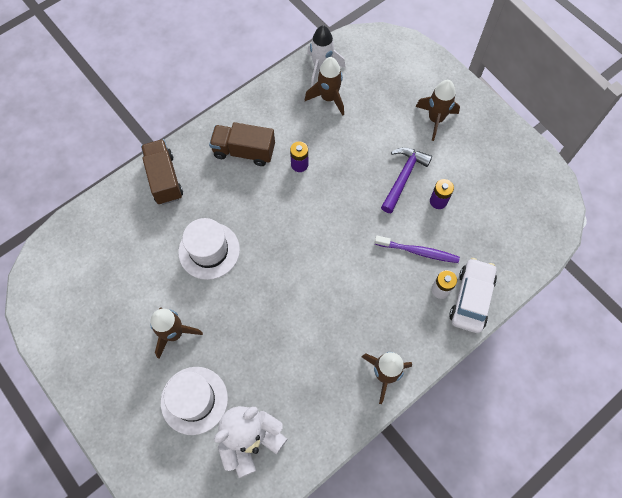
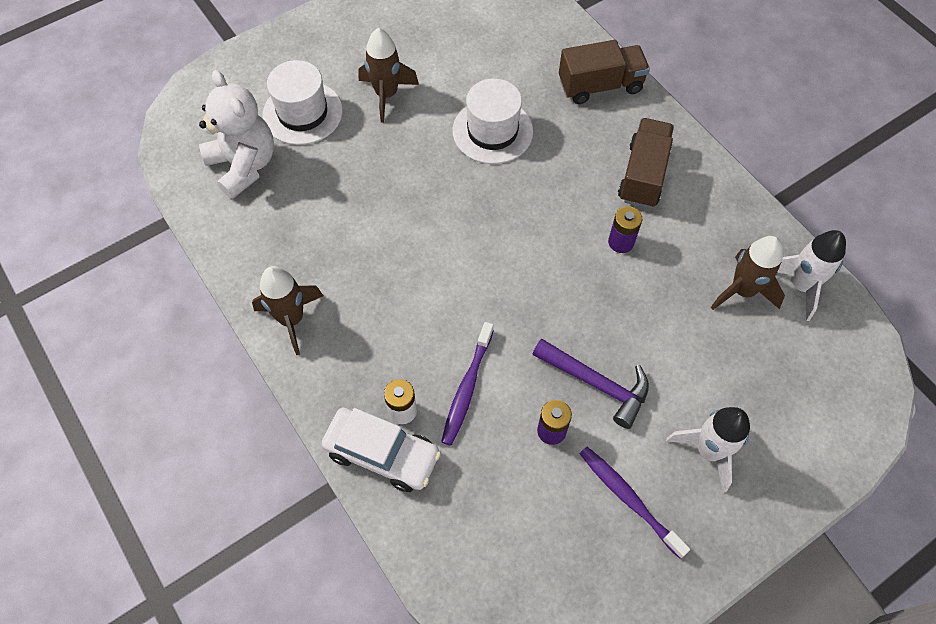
camera: 95 degrees right, 5 degrees down
(435, 119) = (708, 451): brown rocket -> white rocket
(472, 159) = (629, 499): none -> purple toothbrush

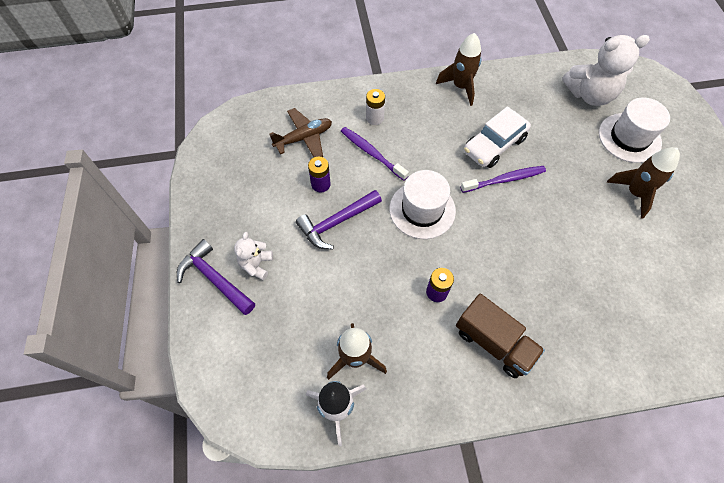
camera: 115 degrees right, 0 degrees up
(382, 453) = (354, 101): white car -> white car (494, 145)
(486, 494) = (304, 138): none -> brown plane
(492, 131) = (576, 250): white hat -> white hat (422, 210)
(600, 86) = (604, 358): brown truck -> none
(629, 499) = (257, 205): purple toothbrush -> purple toothbrush (504, 180)
(708, 451) = (256, 264): white rocket -> white teddy bear
(757, 491) = (215, 278): none -> purple hammer

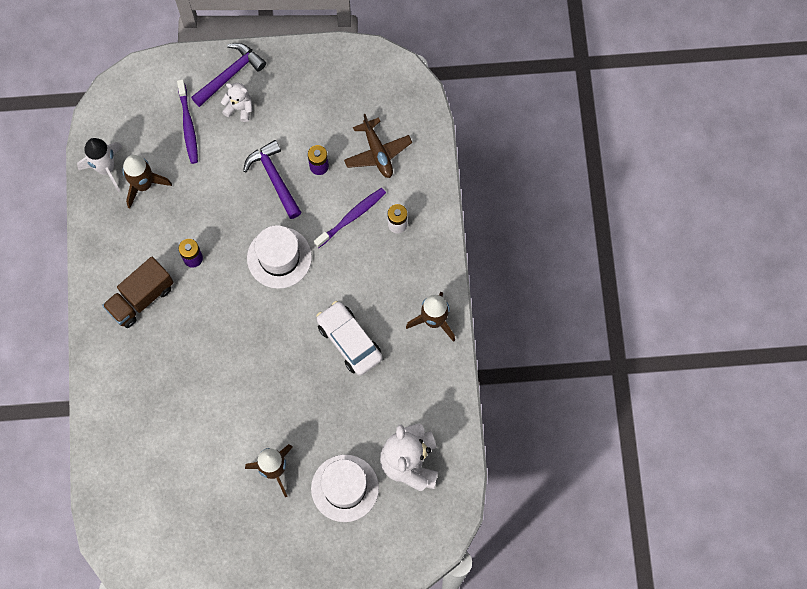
camera: 95 degrees right, 10 degrees up
(504, 180) = (305, 343): purple toothbrush -> purple toothbrush (188, 125)

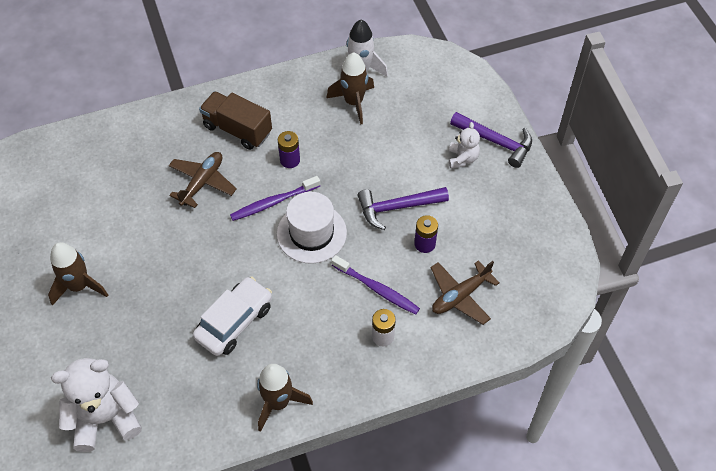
camera: 75 degrees right, 15 degrees down
(188, 125) = (427, 121): purple toothbrush -> purple toothbrush (273, 202)
(193, 342) = (202, 182): none -> brown plane
(274, 178) = (397, 207): purple hammer -> purple hammer turned 150 degrees counterclockwise
(345, 488) = (67, 358): white hat -> none

